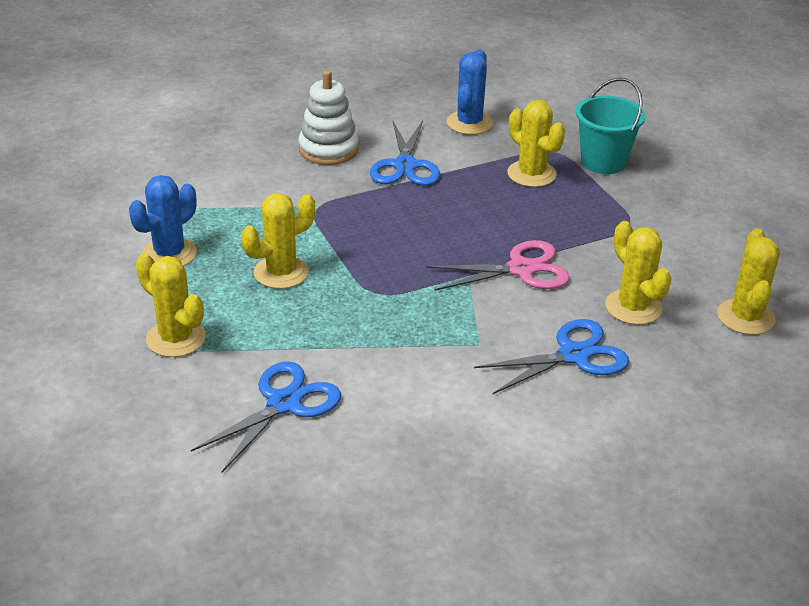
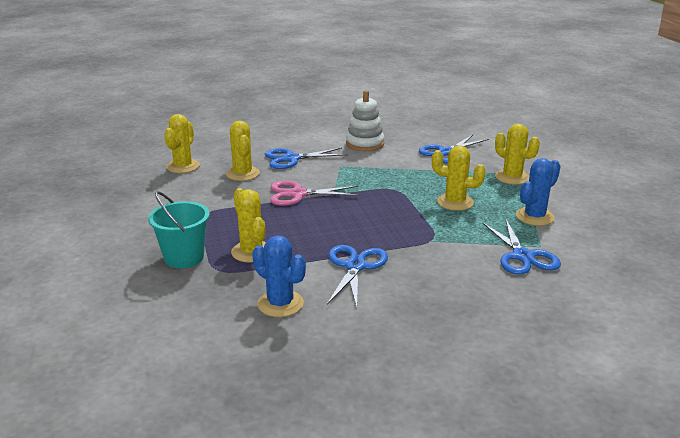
camera: 170 degrees left, 10 degrees down
(207, 192) = (523, 256): none -> blue scissors
(281, 272) = (455, 202): yellow cactus -> yellow cactus turned 45 degrees clockwise
(328, 149) = (422, 286): white stacking toy -> white stacking toy (365, 144)
(469, 123) = (280, 304): blue cactus -> blue cactus turned 75 degrees counterclockwise

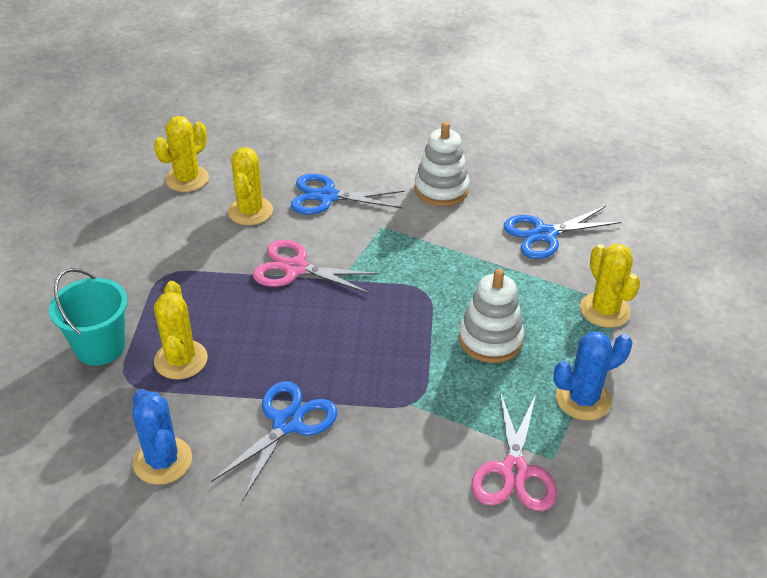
camera: 20 degrees right, 15 degrees up
(455, 202) = (490, 339): yellow cactus -> white stacking toy
(523, 256) = (514, 471): blue scissors -> pink scissors

